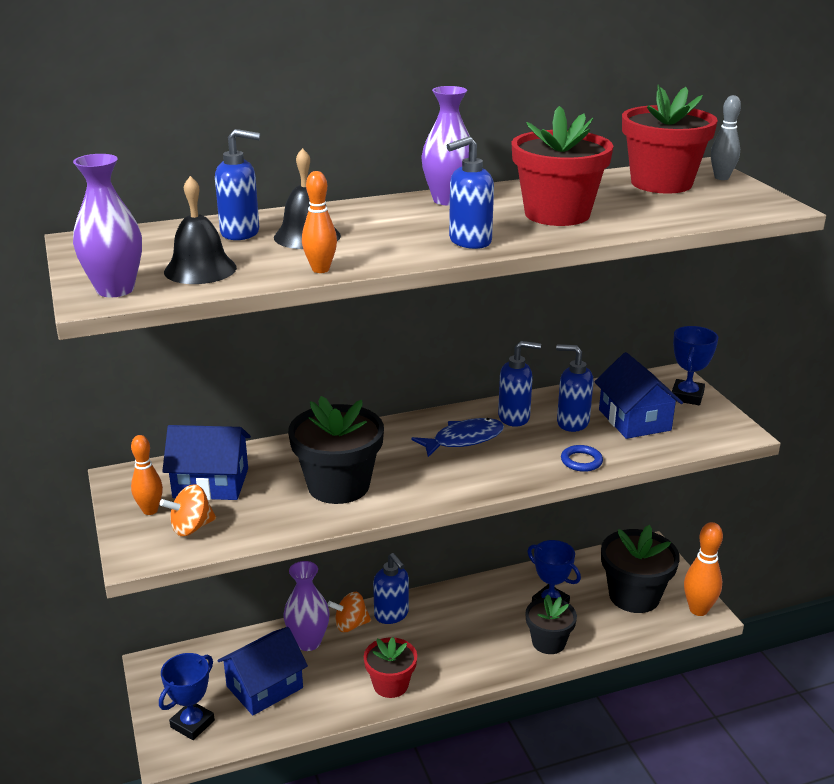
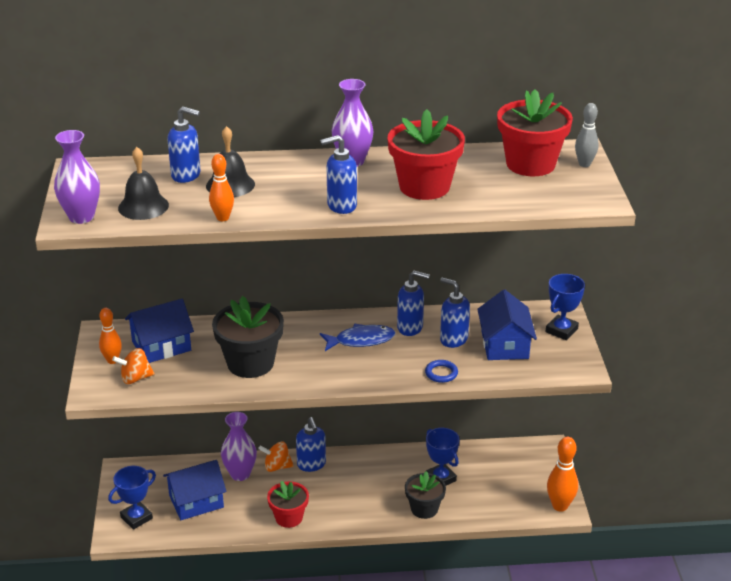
camera: 15 degrees right, 5 degrees up
(211, 483) = (161, 346): blue house -> blue house turned 45 degrees counterclockwise
(634, 596) = (512, 485): black flower pot -> none

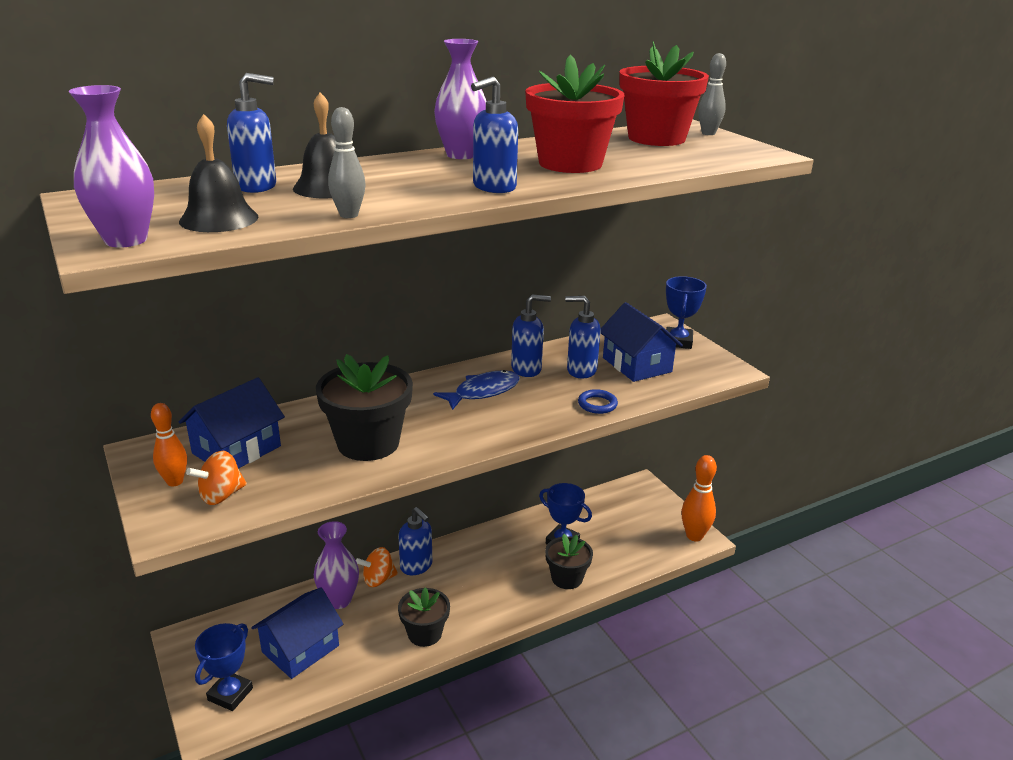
camera: 25 degrees left, 5 degrees down
(222, 218) = (349, 215): orange bowling pin -> grey bowling pin
(289, 517) = (425, 633): red flower pot -> black flower pot

